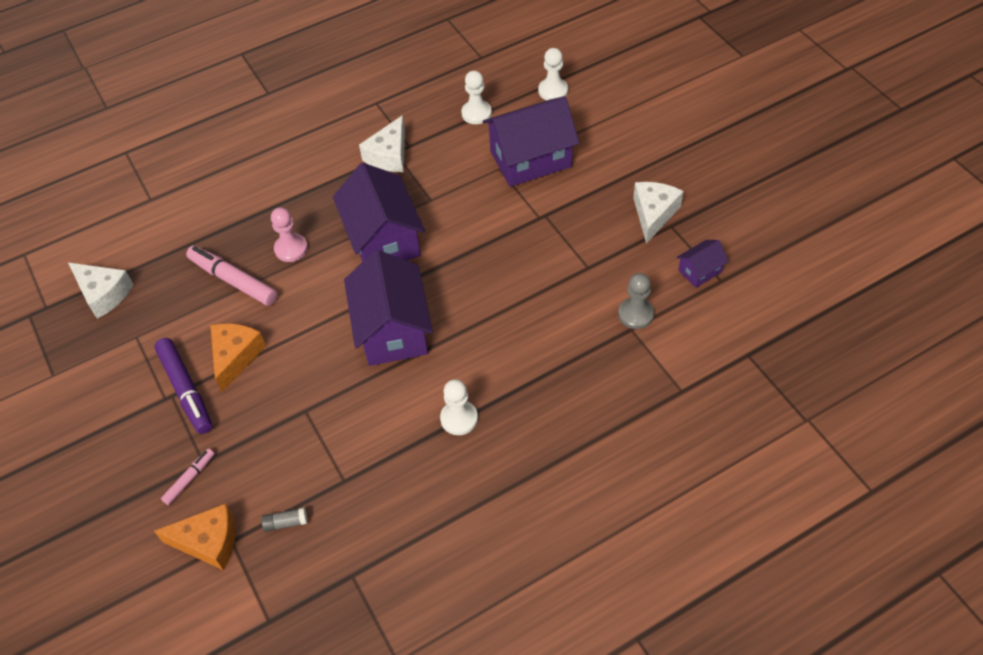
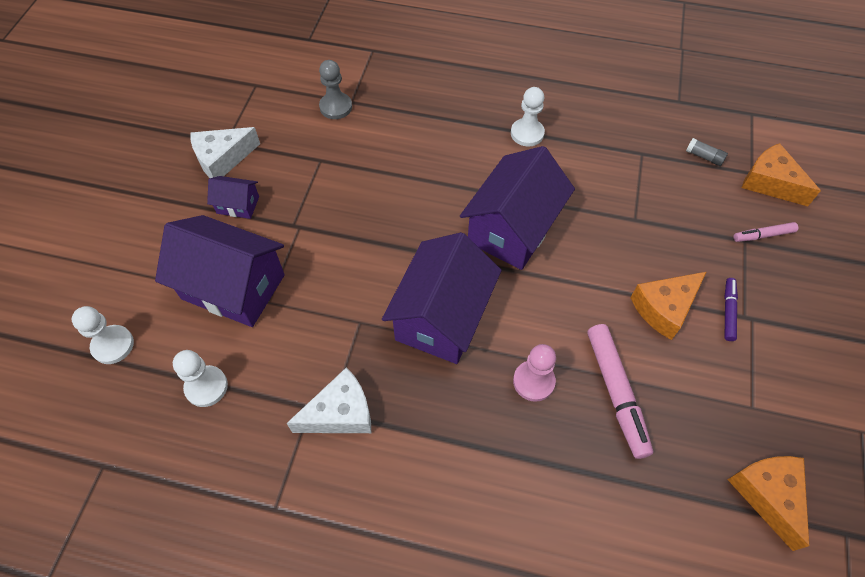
camera: 140 degrees left, 5 degrees up
(104, 294) = (767, 495): white cheese -> orange cheese
(186, 390) = (728, 311): purple marker -> purple marker, size x0.54
(700, 271) = (258, 100): purple house -> purple house (238, 205)

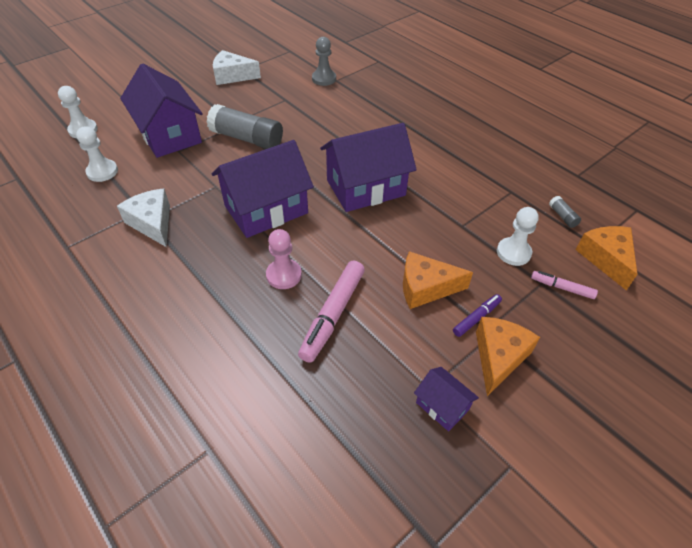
camera: 35 degrees right, 10 degrees down
(238, 205) = (216, 100): purple house -> purple house (442, 406)
(331, 239) = (247, 139): none -> grey glue stick
(340, 413) = (152, 223): white cheese -> white cheese turned 135 degrees counterclockwise
(527, 133) = (434, 143): white pawn -> white pawn (513, 252)
(767, 495) = (378, 451): orange cheese -> orange cheese (498, 357)

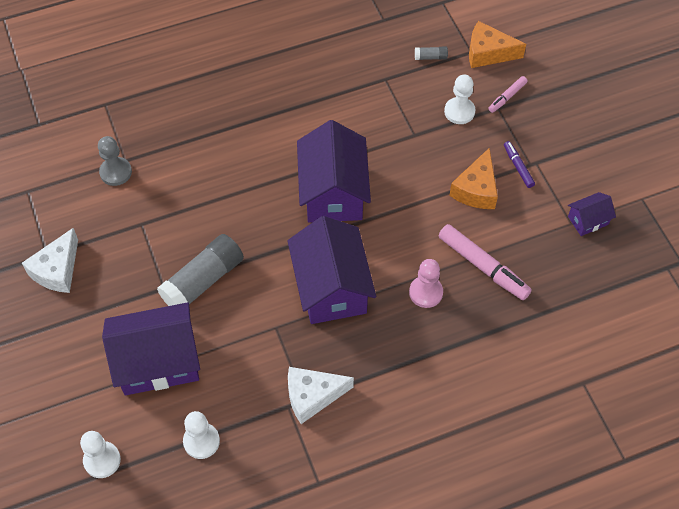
camera: 70 degrees left, 10 degrees up
(498, 357) = (558, 168): orange cheese -> none

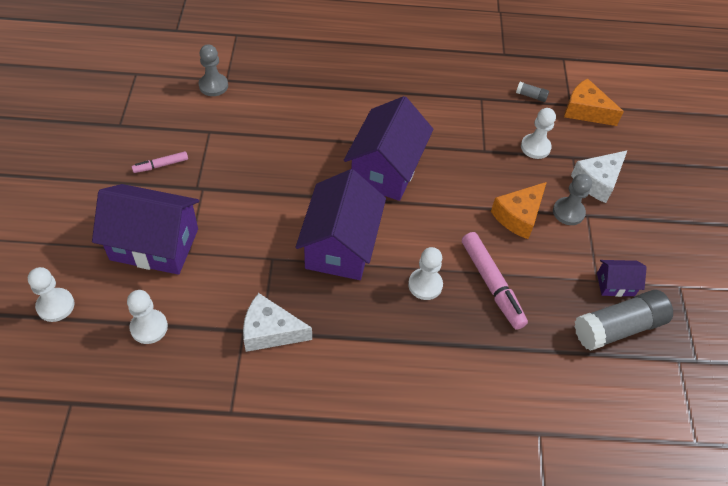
camera: 20 degrees right, 5 degrees down
(57, 270) = (120, 140): white cheese -> white cheese (597, 181)
(203, 281) = (232, 195): grey glue stick -> grey glue stick (618, 328)
(426, 292) = (425, 285): pink pawn -> white pawn
(507, 97) = (586, 151): pink marker -> pink marker (161, 165)
(518, 167) = (568, 212): purple marker -> grey pawn

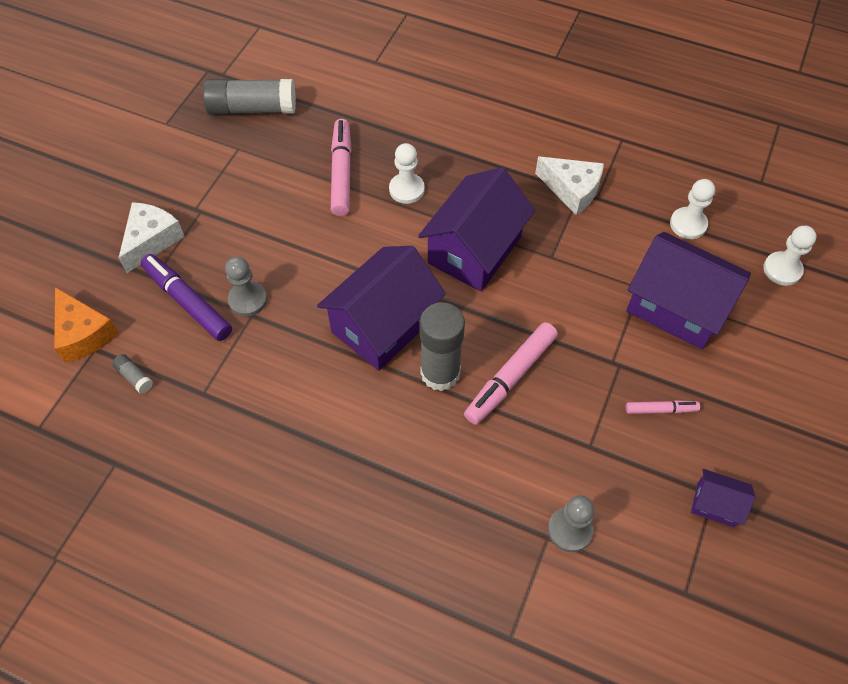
camera: 155 degrees left, 5 degrees up
(278, 158) = (510, 377): none -> pink marker
(330, 148) = (440, 373): none -> grey glue stick
(518, 216) = (268, 228): orange cheese -> none
(535, 147) = (187, 302): white pawn -> purple marker
(568, 212) = (212, 217): grey pawn -> grey pawn (248, 300)
(597, 181) = (151, 240): white cheese -> white cheese turned 45 degrees counterclockwise
(615, 284) = (224, 141): purple house -> purple house (715, 504)

